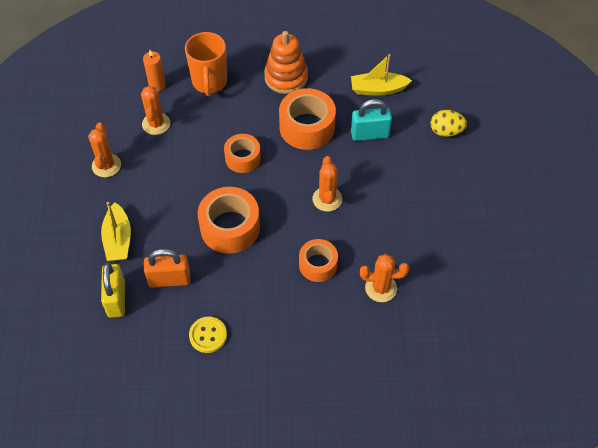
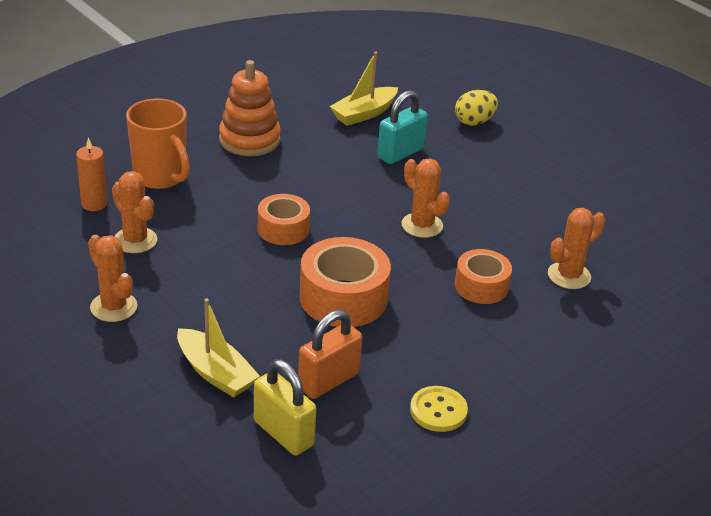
camera: 40 degrees left, 20 degrees down
(307, 127) = (325, 173): orange tape -> none

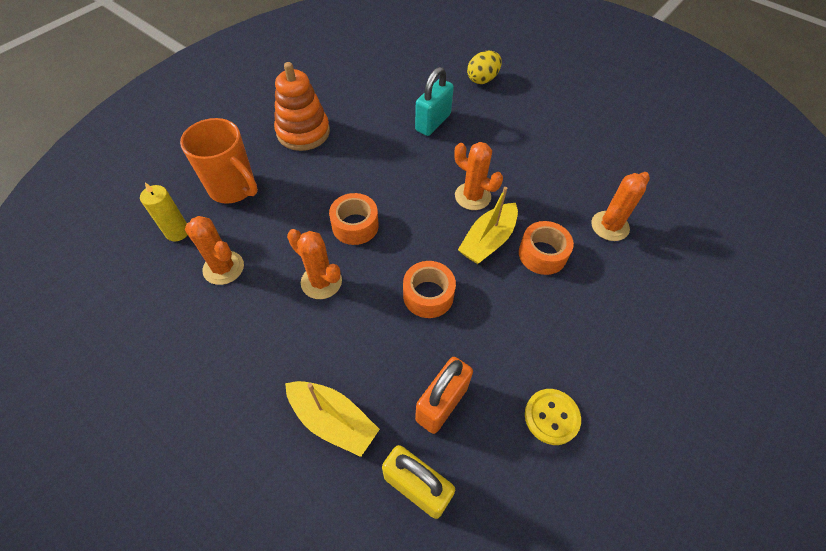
camera: 10 degrees left, 20 degrees up
(94, 204) = (177, 232): orange candle -> yellow candle
(113, 307) = (217, 357): orange cactus -> orange cactus (321, 282)
(343, 298) = (428, 295): orange tape -> orange tape, size x0.63
(364, 114) = (392, 87): yellow boat -> yellow boat (488, 240)

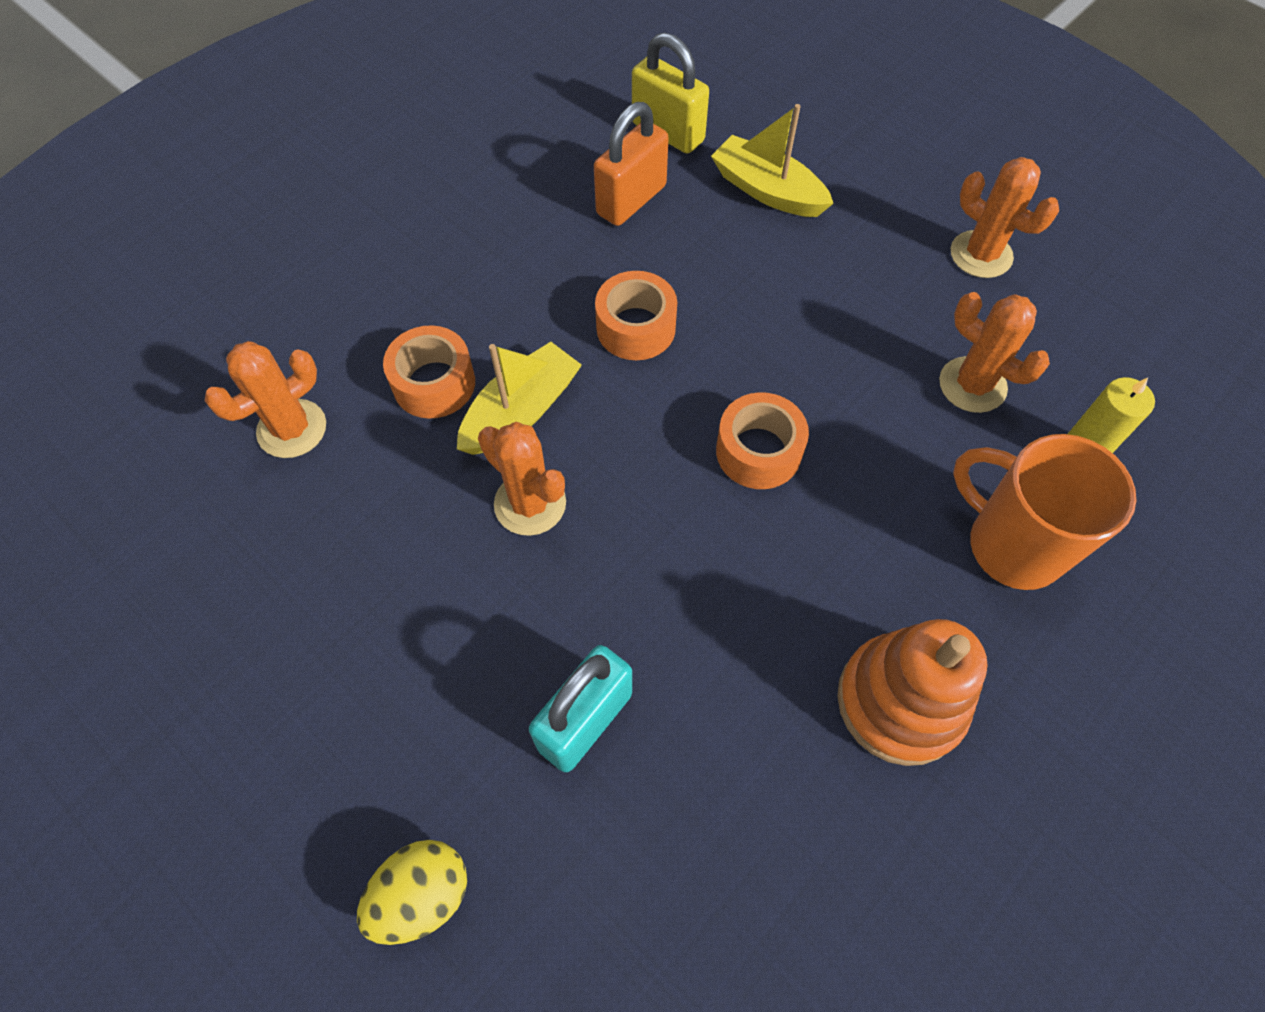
camera: 175 degrees left, 5 degrees up
(321, 282) = (806, 355): orange cactus -> orange cactus (981, 254)
(551, 417) = (496, 182): yellow button -> none

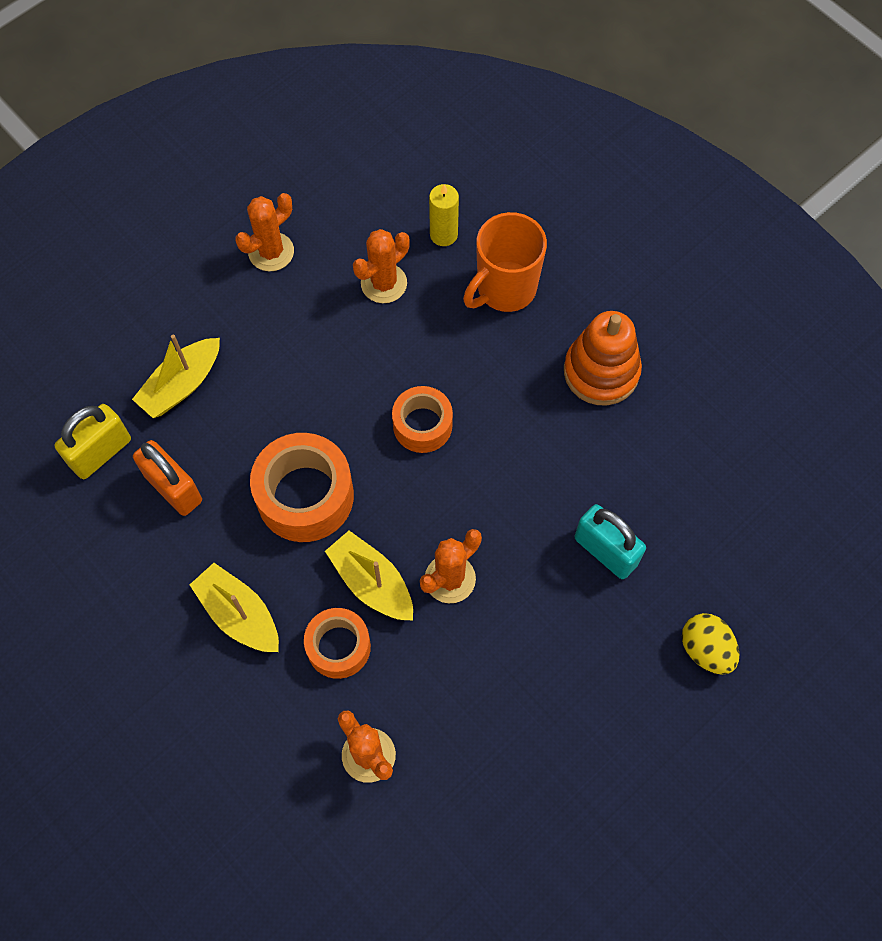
camera: 85 degrees left, 5 degrees up
(476, 279) = (239, 614): none -> yellow boat
(636, 327) = (305, 496): orange tape -> orange tape, size x1.60

